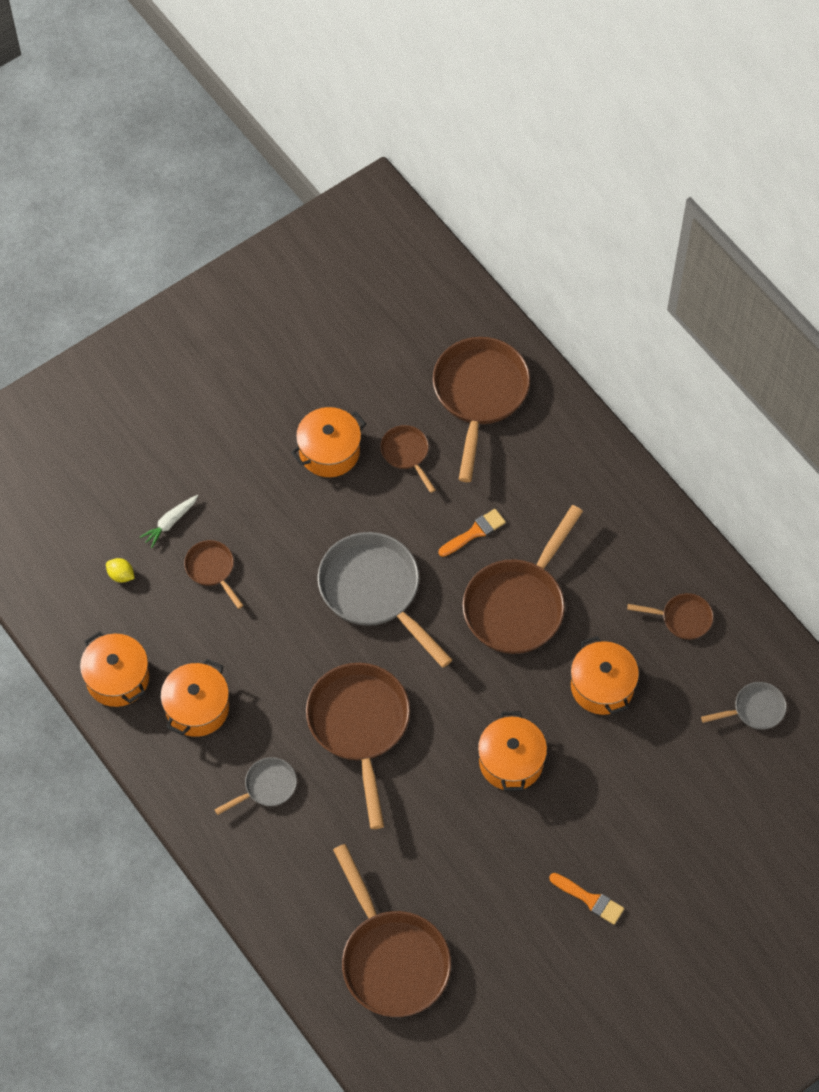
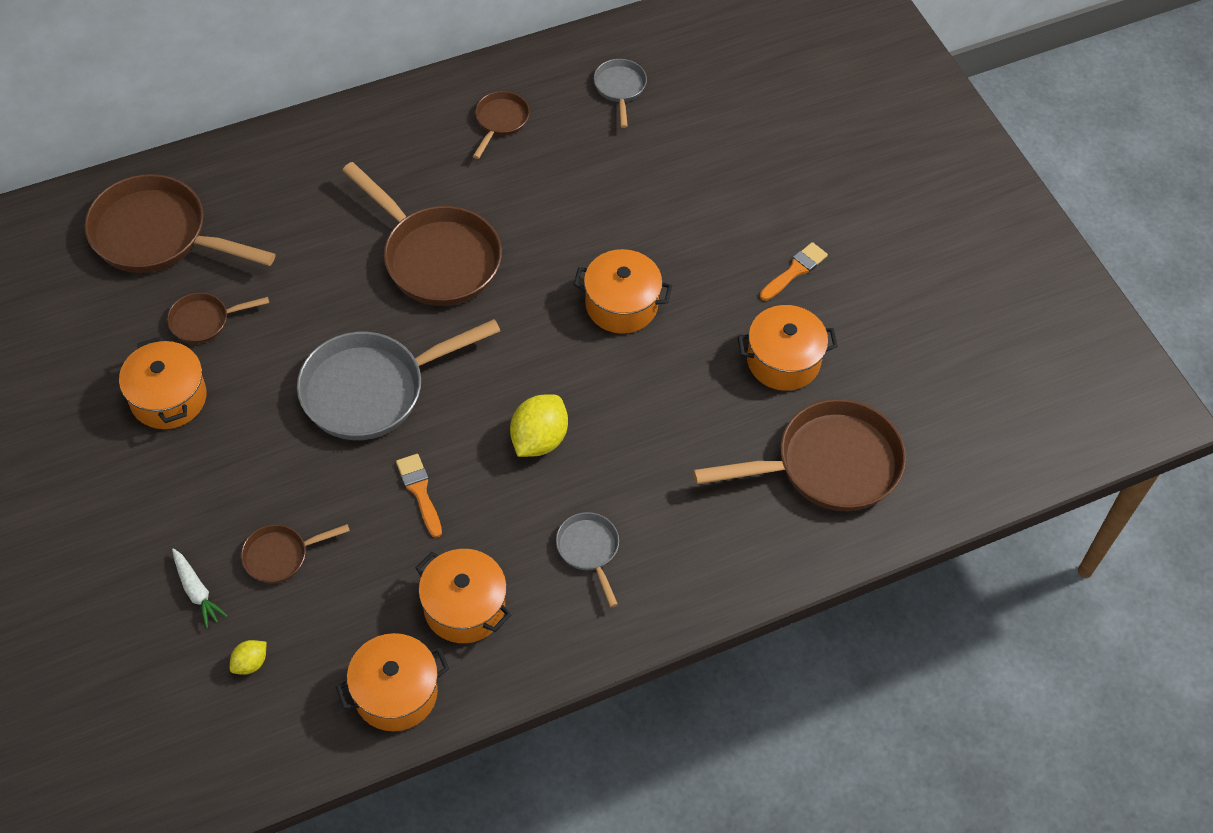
camera: 80 degrees left, 5 degrees down
(359, 726) = (539, 439): brown pan -> yellow lemon
(474, 533) = (332, 278): orange brush -> orange brush (420, 492)
(602, 686) = (556, 205): orange pot -> orange pot (783, 360)

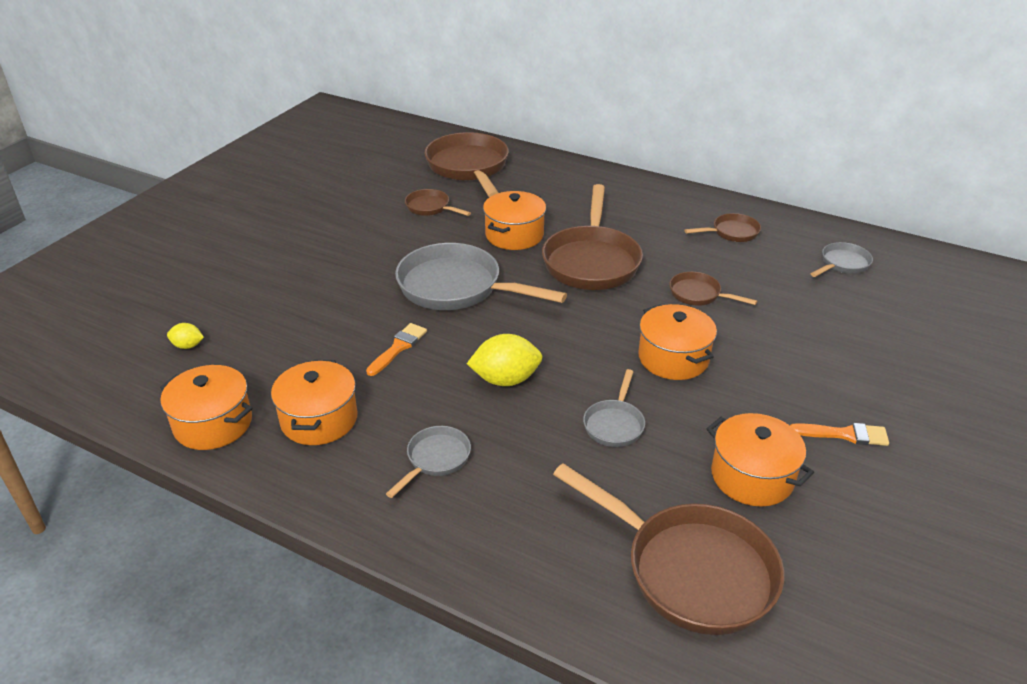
camera: 55 degrees right, 20 degrees down
(168, 398) = (361, 222): orange pot -> orange pot (514, 235)
(196, 591) = (227, 298): white carrot -> none
(281, 556) = (286, 316): brown pan -> brown pan (698, 294)
(658, 403) = (614, 424): none -> grey pan

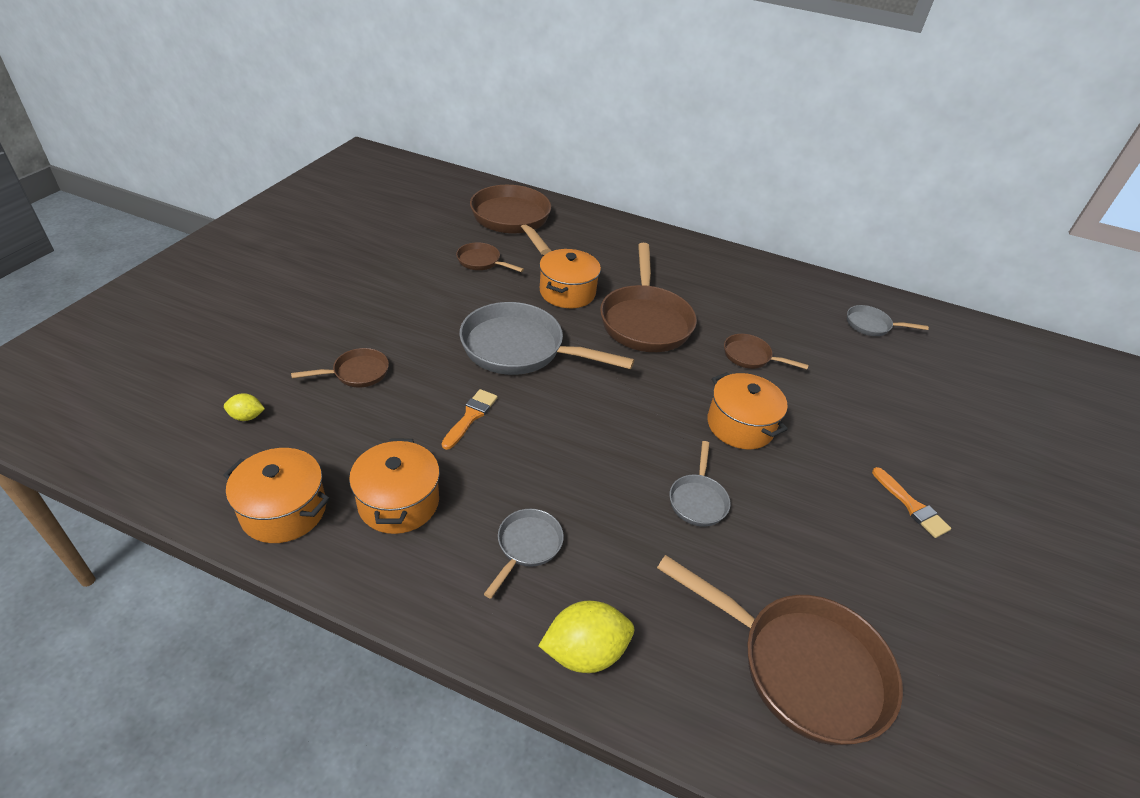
camera: 10 degrees left, 5 degrees up
(505, 380) = (583, 452): yellow lemon -> yellow lemon (584, 652)
(732, 232) = (768, 292): brown pan -> brown pan (357, 373)
(752, 476) = (838, 555): orange pot -> none
(842, 264) = (871, 325): grey pan -> grey pan turned 120 degrees counterclockwise
(844, 434) = (911, 505): orange brush -> orange brush turned 60 degrees clockwise

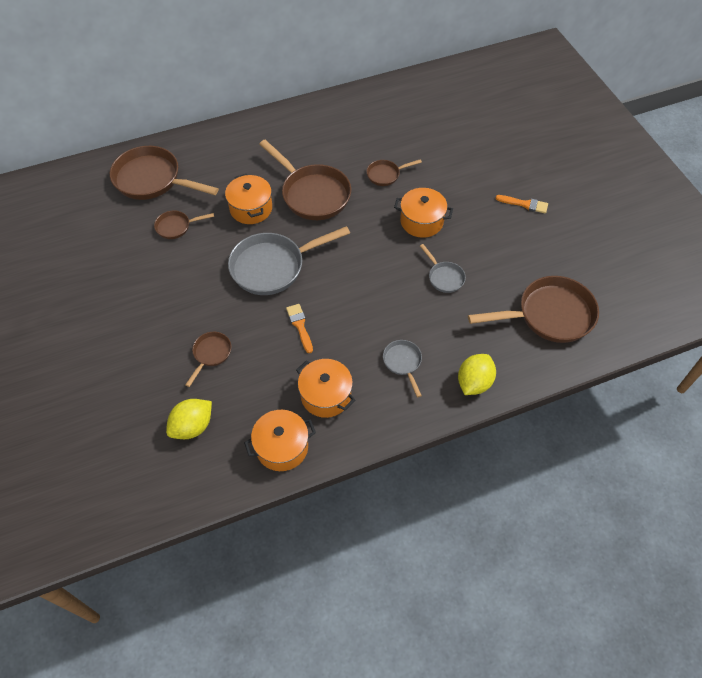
camera: 40 degrees left, 15 degrees up
(247, 417) = (192, 426): yellow lemon -> yellow lemon, size x1.90
(871, 325) = (419, 105): grey pan -> none

